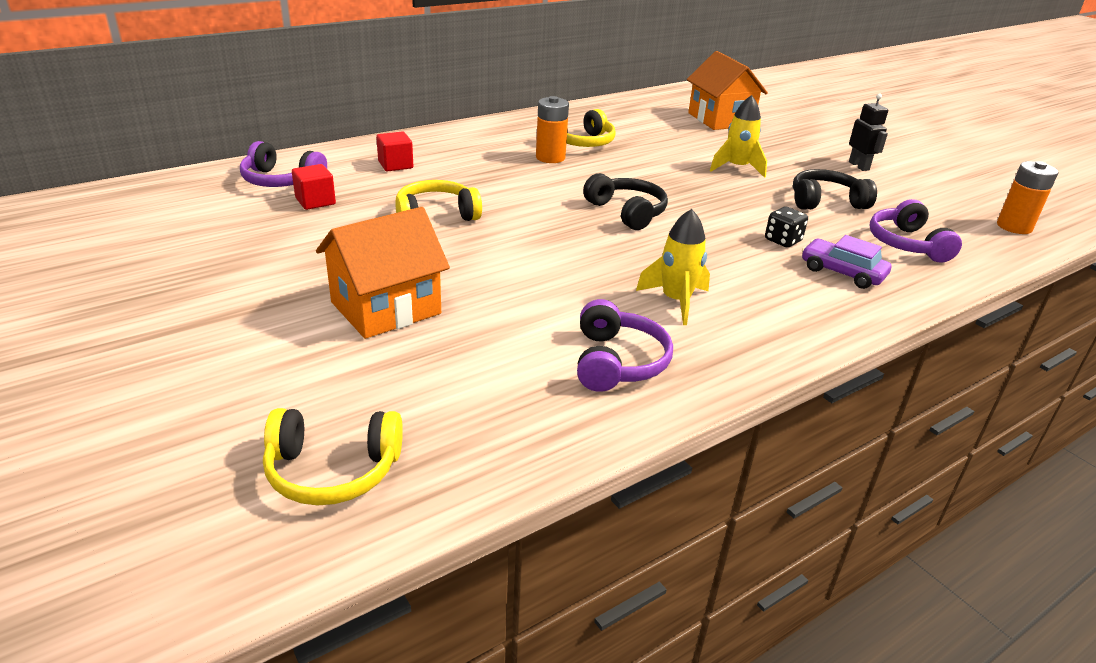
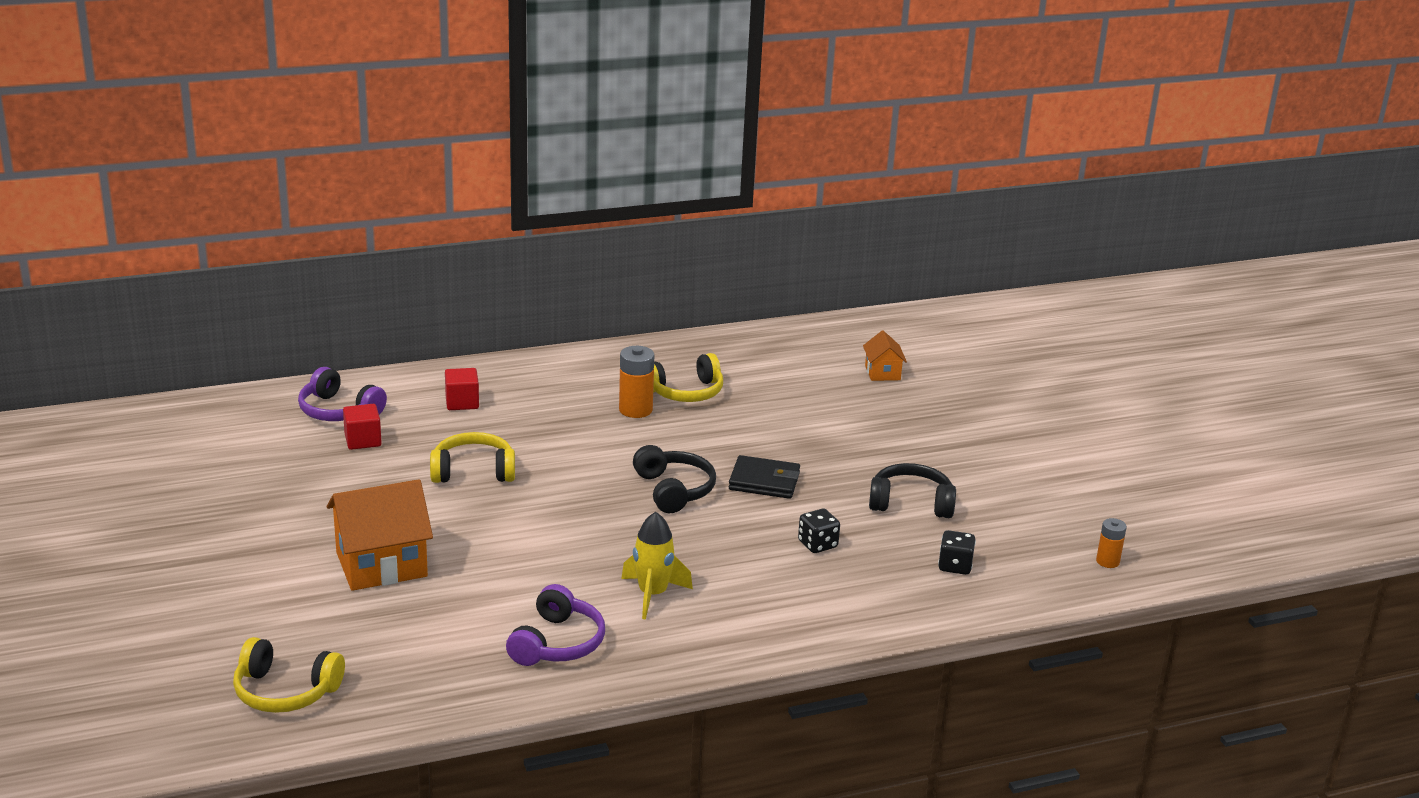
camera: 15 degrees right, 5 degrees down
(696, 198) = (764, 481): none -> black wallet
(720, 119) = (882, 373): orange house -> orange house, size x0.52
(737, 168) = (844, 447): yellow rocket -> none
(842, 272) = (849, 588): purple car -> none
(859, 166) = (999, 459): black robot -> none
(907, 244) = (955, 566): purple headphones -> black dice
(1014, 227) = (1107, 561): orange battery -> orange battery, size x0.62

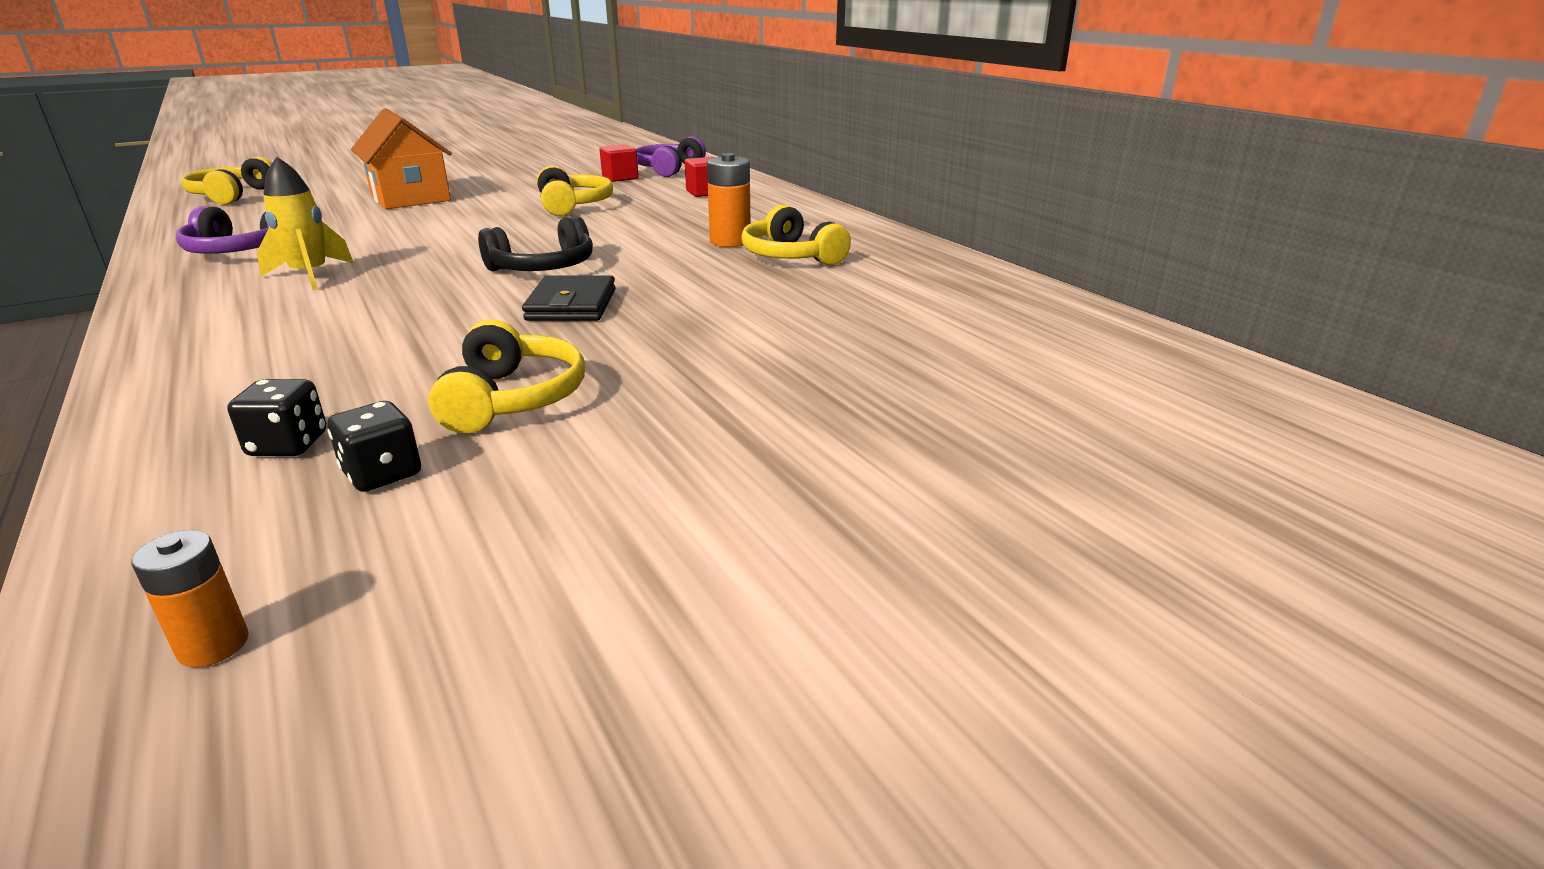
camera: 80 degrees right, 0 degrees up
(817, 544) = (395, 343): black dice -> black dice (382, 474)
(882, 373) = (966, 356): orange house -> none
(911, 503) = (512, 399): black headphones -> yellow headphones

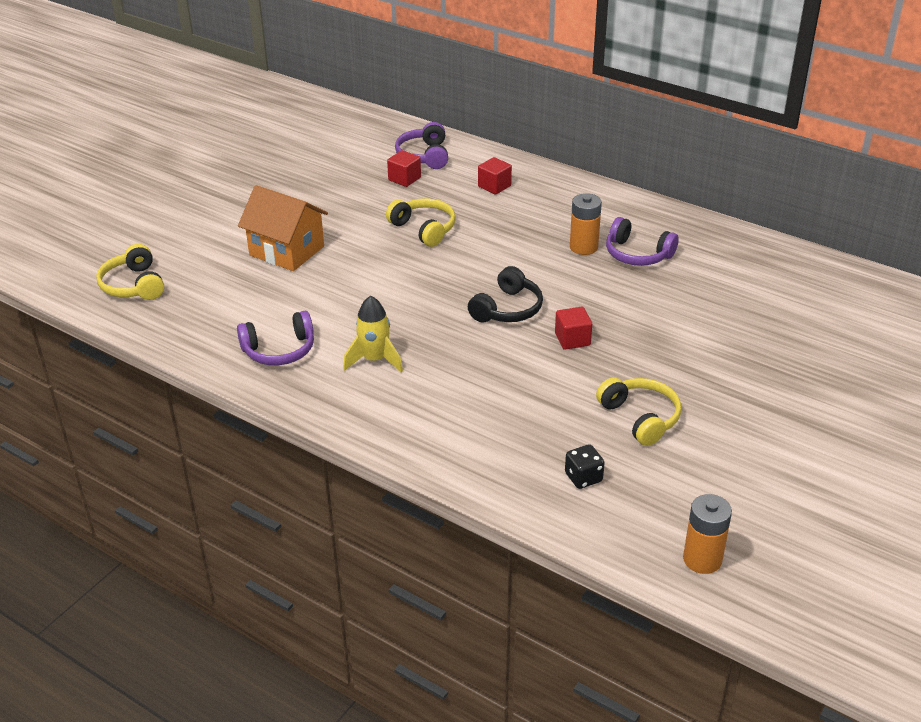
camera: 25 degrees left, 10 degrees up
(213, 645) = (702, 559): orange battery -> orange battery, size x1.63
(382, 474) = (648, 477): black dice -> none
(571, 305) = (572, 339): black wallet -> red cube
(791, 256) = (637, 254): yellow headphones -> purple headphones

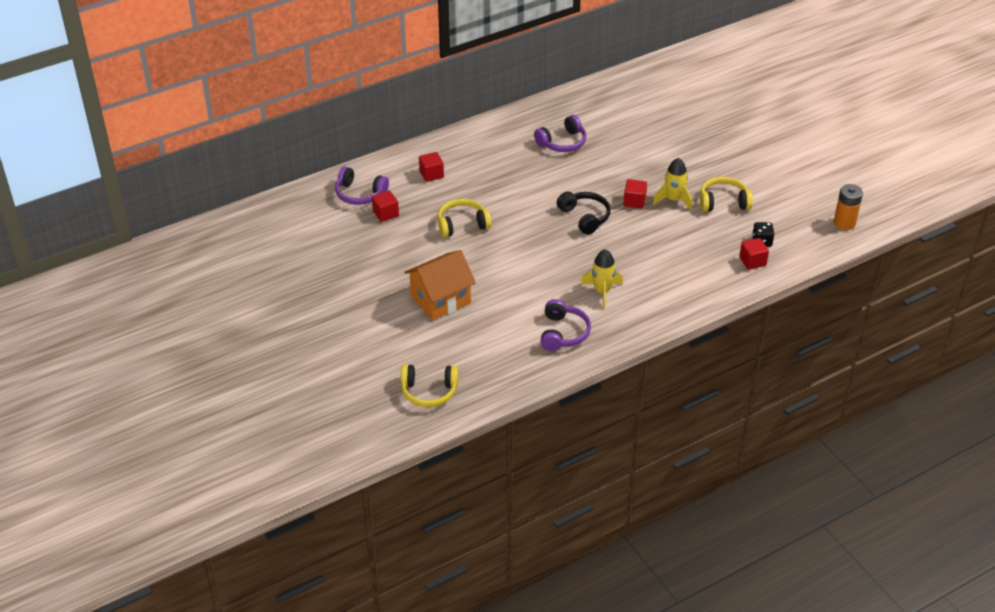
camera: 65 degrees left, 5 degrees up
(532, 479) = (752, 261): none -> red cube
(583, 247) = (538, 161): orange battery -> none
(605, 371) = (673, 200): none -> yellow rocket

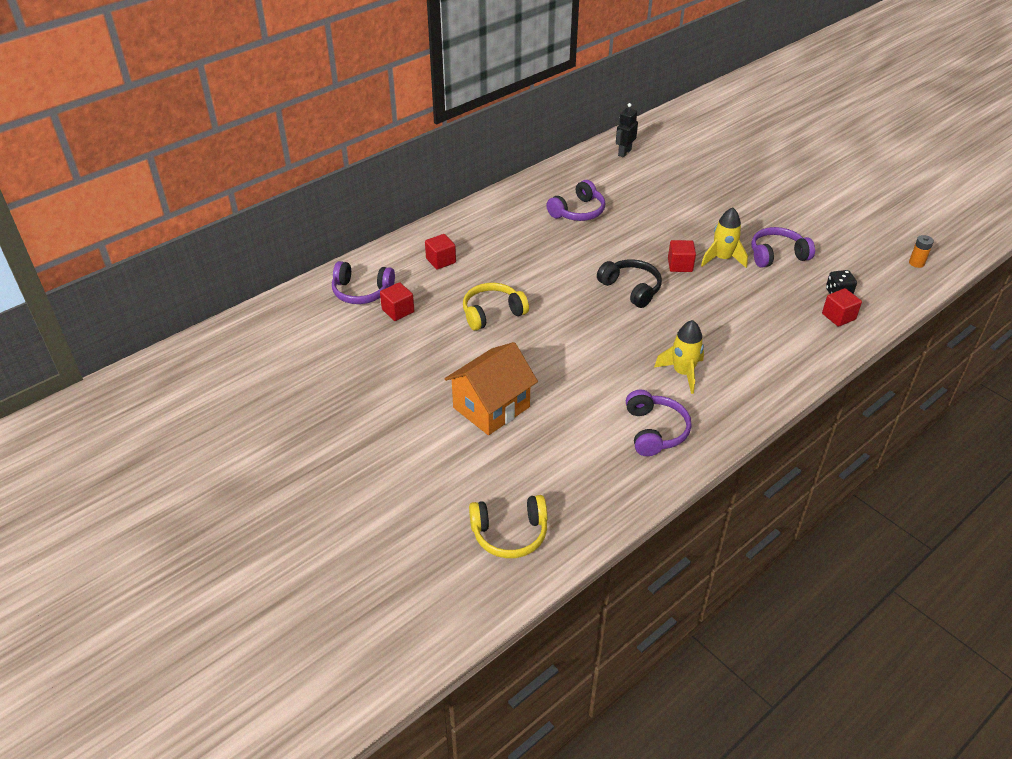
camera: 10 degrees left, 0 degrees up
(623, 89) = (624, 152): none -> black robot
(723, 202) = (777, 255): yellow headphones -> purple headphones
(844, 223) = (916, 263): orange battery -> orange battery, size x0.62

